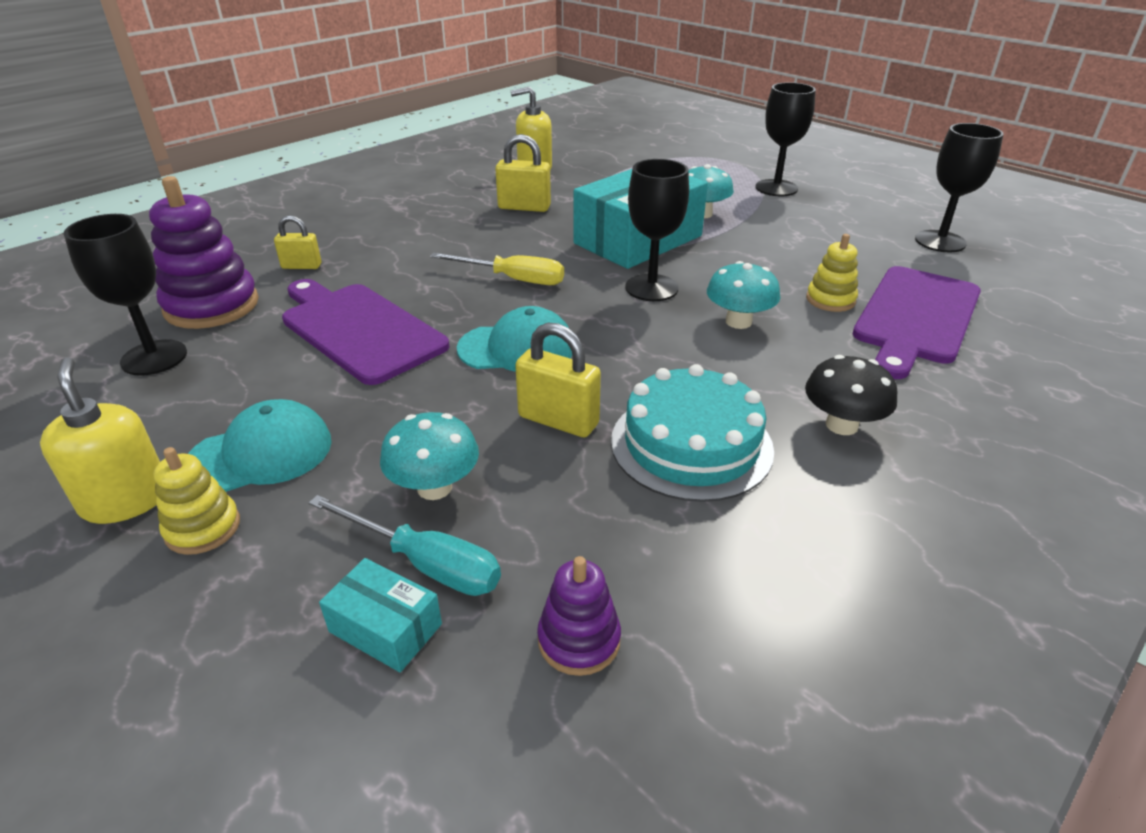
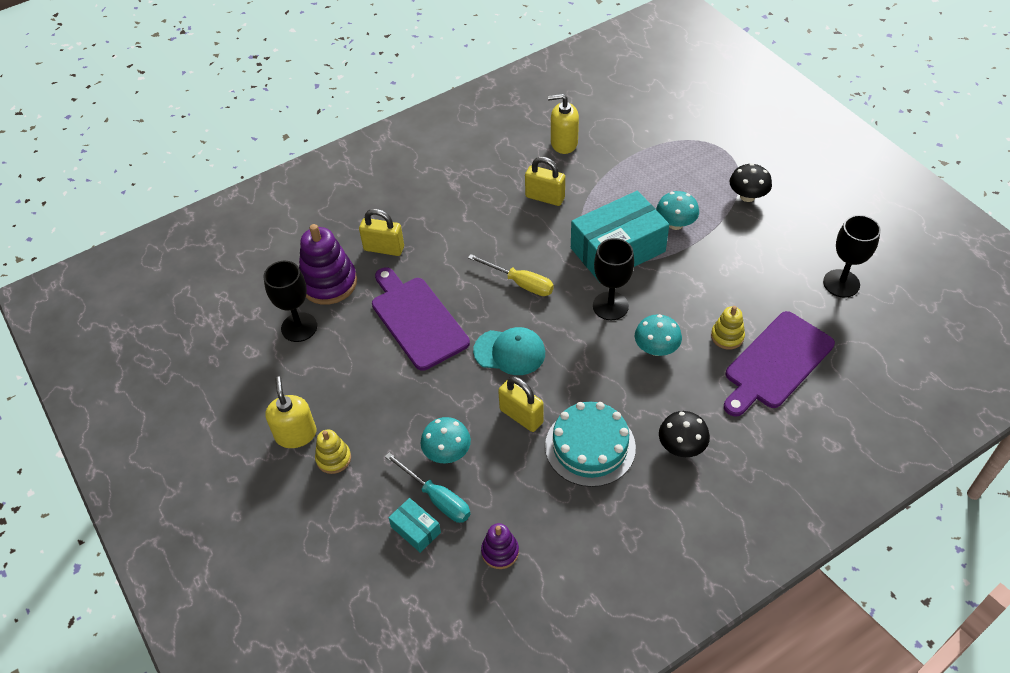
camera: 15 degrees right, 15 degrees up
(260, 454) = (360, 414): turquoise cap -> none
(301, 266) = (384, 248): yellow padlock -> yellow padlock, size x1.55
(776, 188) = (747, 196): black goblet -> black mushroom

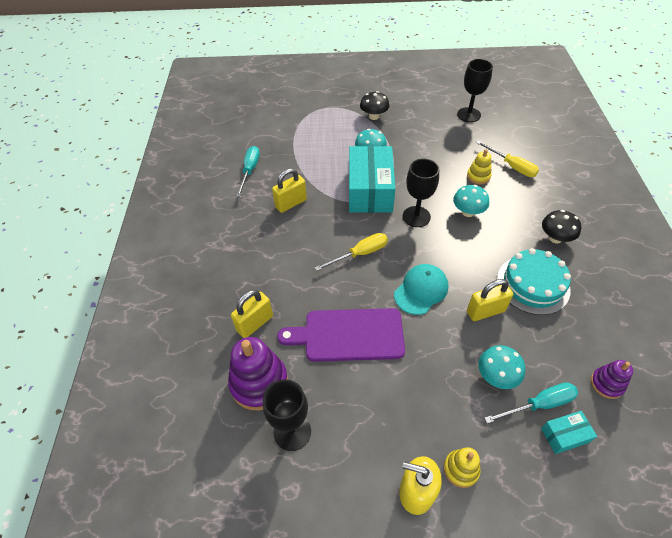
camera: 60 degrees left, 0 degrees up
(564, 143) = (250, 171): yellow soap dispenser -> turquoise screwdriver
(776, 363) = (511, 166): purple cutting board -> yellow screwdriver

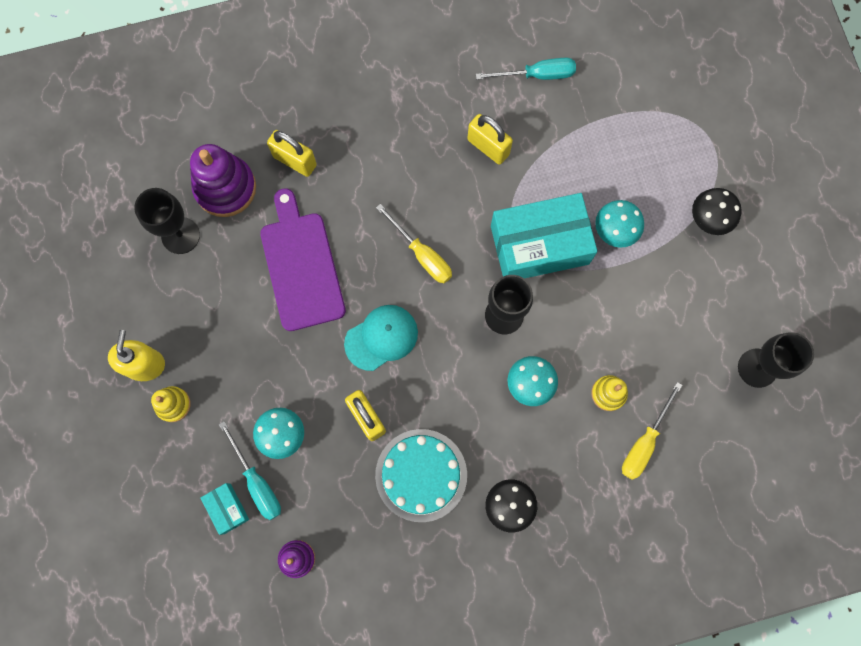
camera: 75 degrees right, 25 degrees up
(421, 290) = (381, 338): turquoise cap -> turquoise cap turned 60 degrees counterclockwise

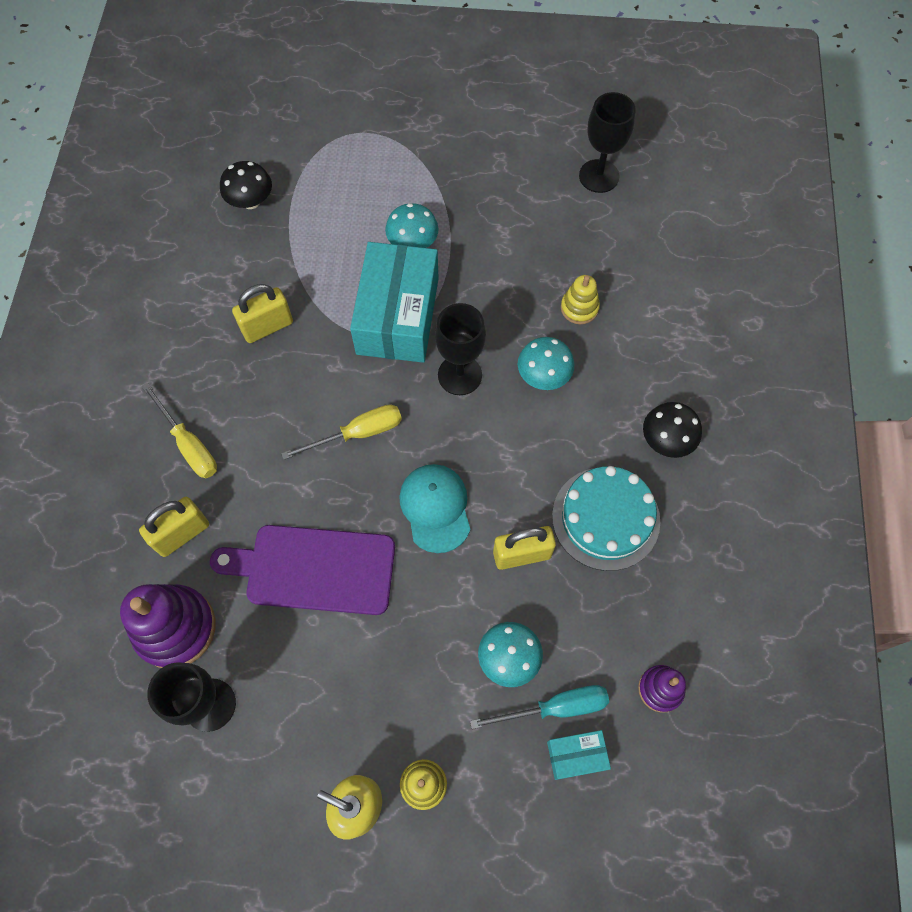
camera: 70 degrees left, 10 degrees down
(537, 75) = (212, 254): turquoise screwdriver -> none
(644, 442) = (639, 294): yellow screwdriver -> yellow screwdriver (188, 444)
(709, 218) = (436, 161): black mushroom -> black mushroom (251, 201)

